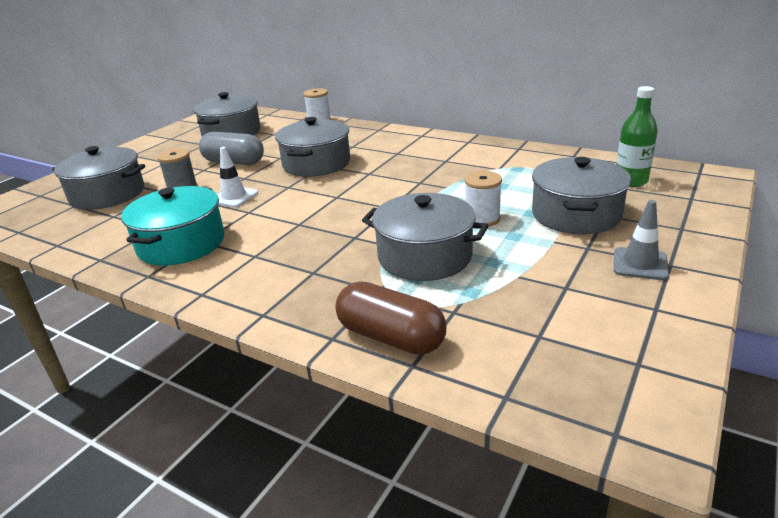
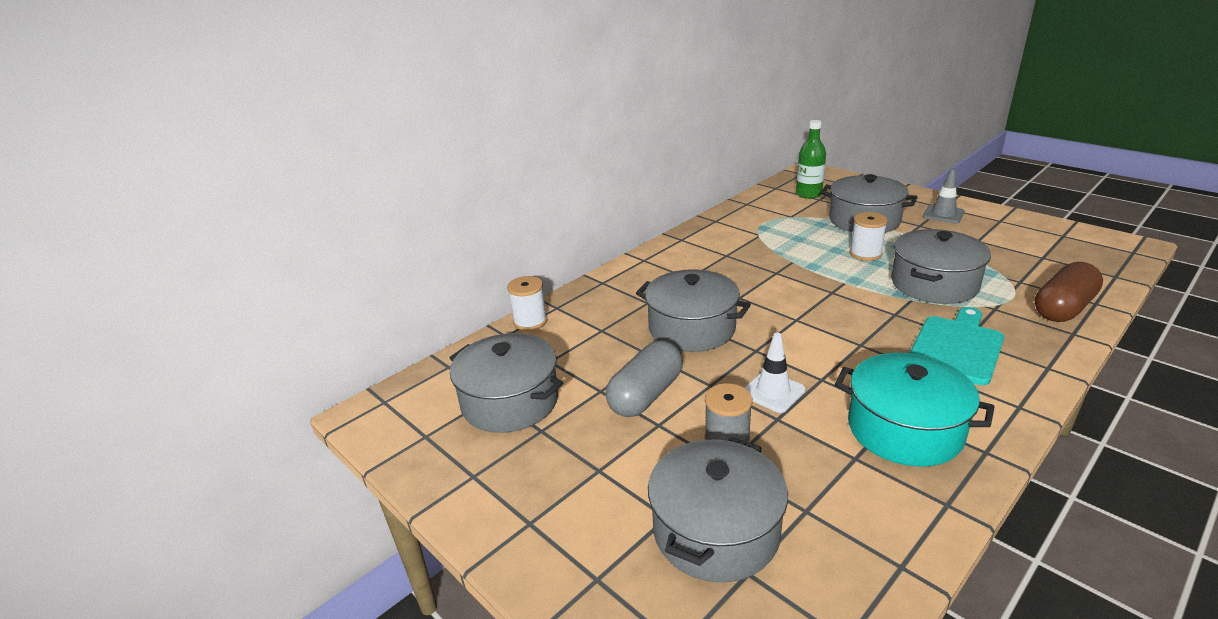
camera: 75 degrees left, 0 degrees up
(297, 267) = (957, 347): none -> turquoise cutting board

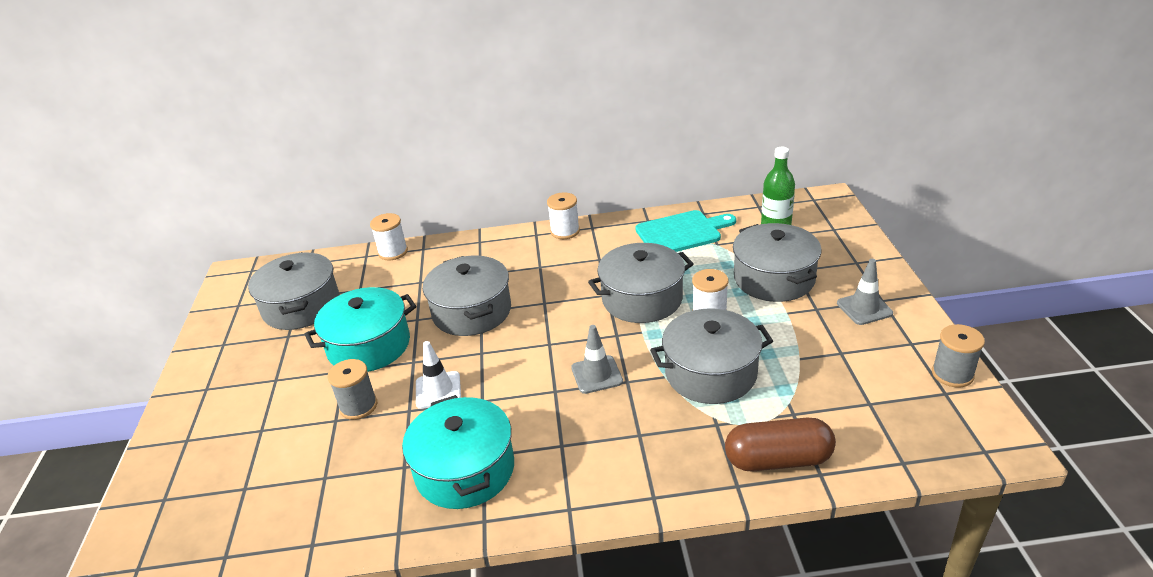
camera: 40 degrees right, 5 degrees up
(645, 395) = (369, 346): grey capsule -> turquoise pot
(664, 249) = (565, 231): none -> white spool
(715, 531) = (267, 455): grey pot -> grey pot (642, 299)
(868, 320) = (597, 375): none -> grey traffic cone
(957, 347) = (618, 436): turquoise cutting board -> turquoise cutting board (682, 233)
(1047, 225) = (952, 374): none -> grey spool

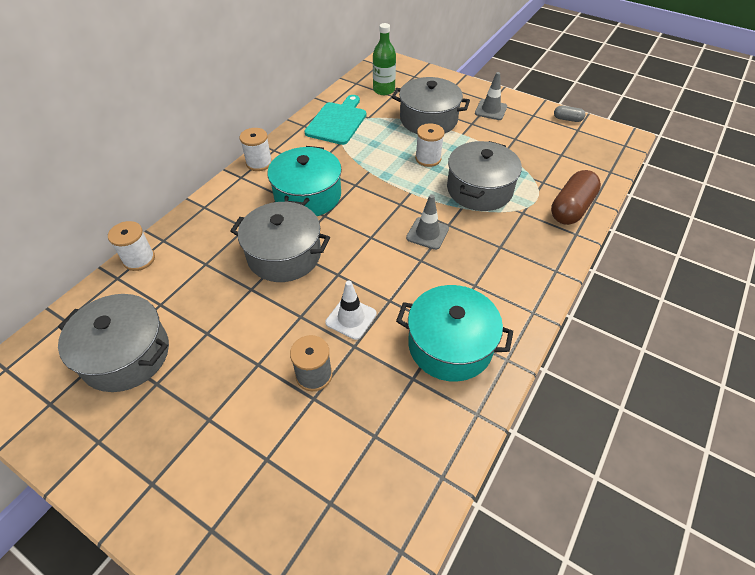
camera: 55 degrees left, 15 degrees up
(369, 346) = (246, 333): turquoise pot -> turquoise pot (308, 195)
(642, 299) = (379, 174): grey pot -> none
(952, 374) = (567, 119): grey spool -> grey capsule

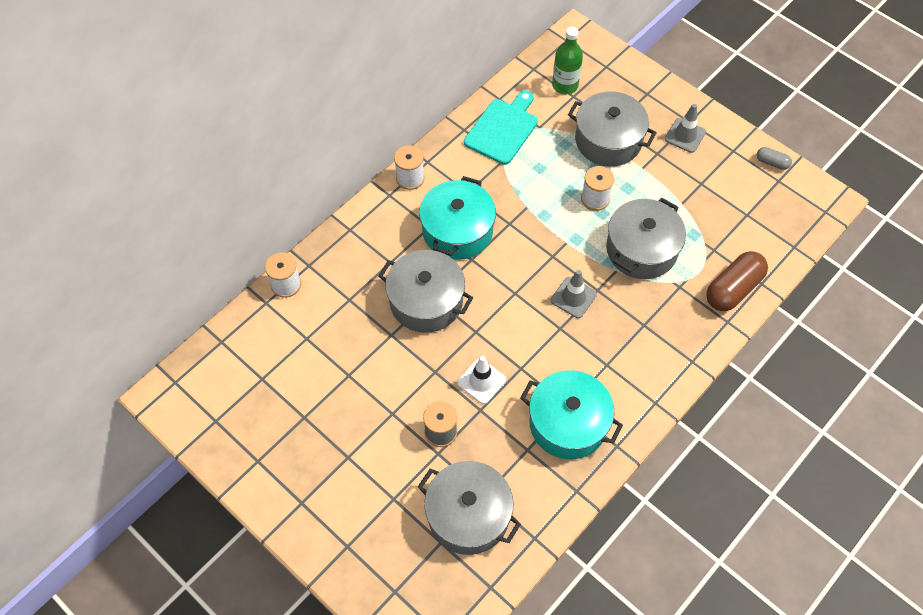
camera: 10 degrees right, 10 degrees up
(126, 355) = (277, 385): grey pot -> grey pot (468, 515)

